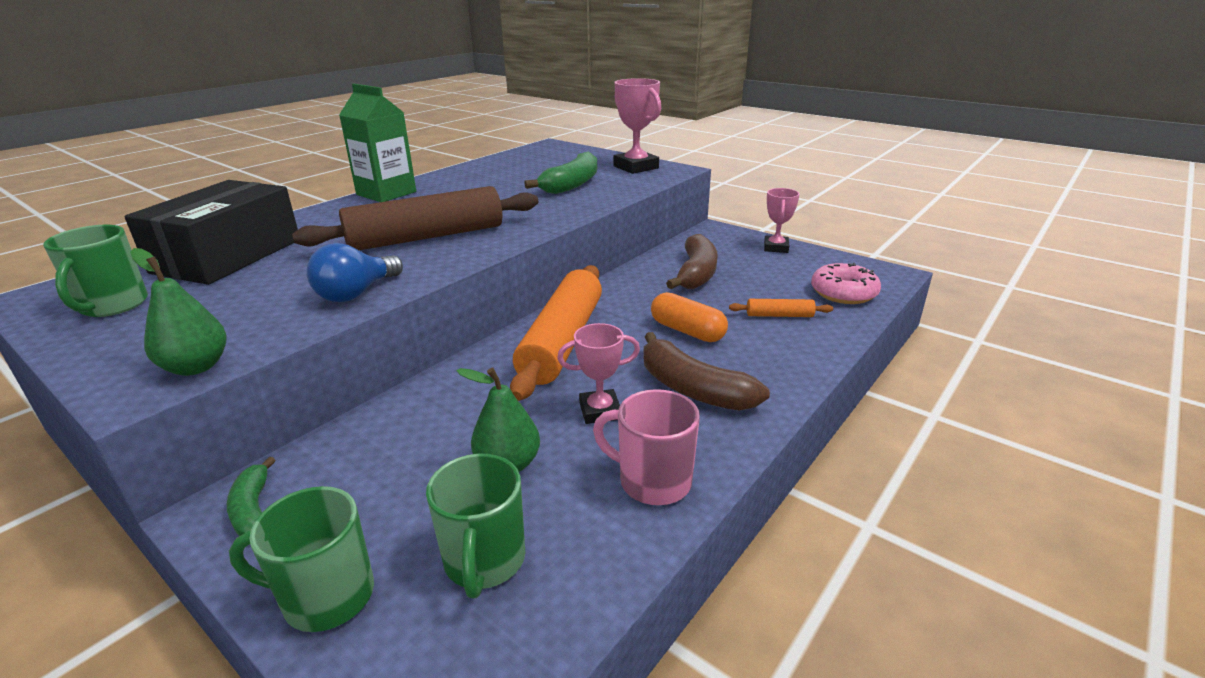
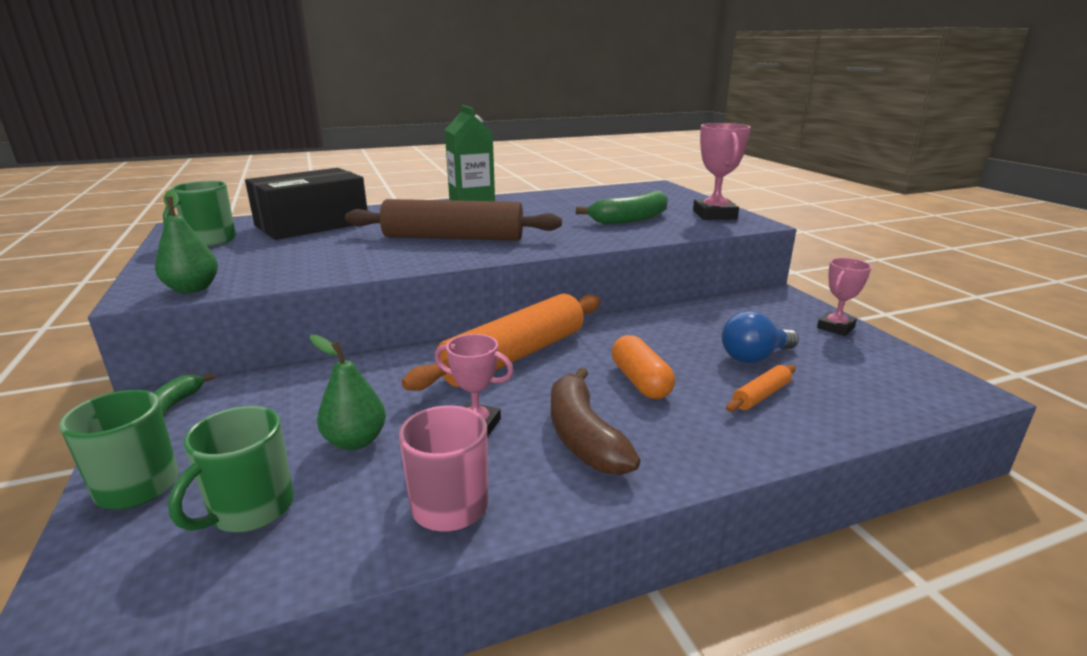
camera: 30 degrees right, 5 degrees down
(356, 293) = (349, 266): blue light bulb -> blue light bulb (754, 357)
(696, 274) = (712, 331): brown banana -> none
(779, 315) = (761, 395): orange rolling pin -> orange rolling pin turned 75 degrees counterclockwise
(843, 293) = (871, 395): pink donut -> none

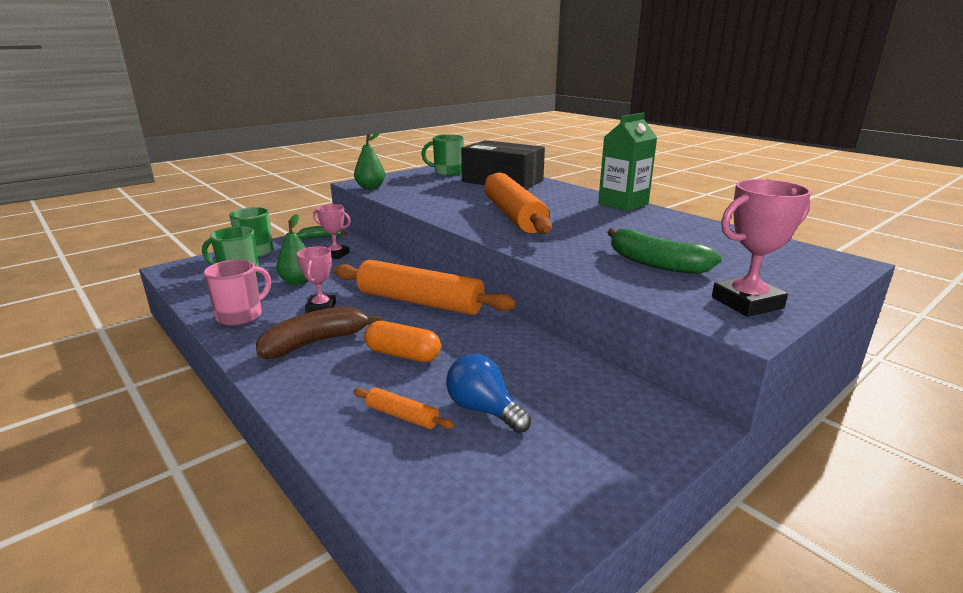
camera: 70 degrees right, 0 degrees up
(453, 238) = (513, 216): brown rolling pin -> orange rolling pin
(640, 381) = (403, 354): orange capsule -> orange capsule turned 60 degrees clockwise
(835, 327) = (613, 472): pink trophy -> pink trophy (335, 254)

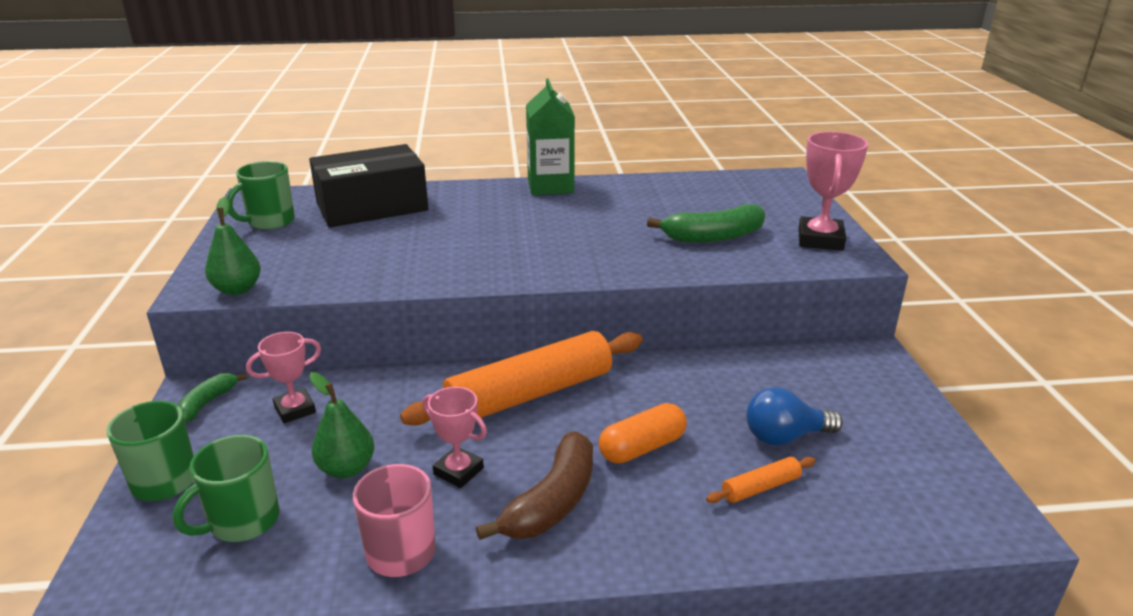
camera: 55 degrees left, 5 degrees up
(315, 342) = (552, 502): brown banana -> brown banana turned 150 degrees counterclockwise
(513, 216) = (503, 245): orange rolling pin -> none

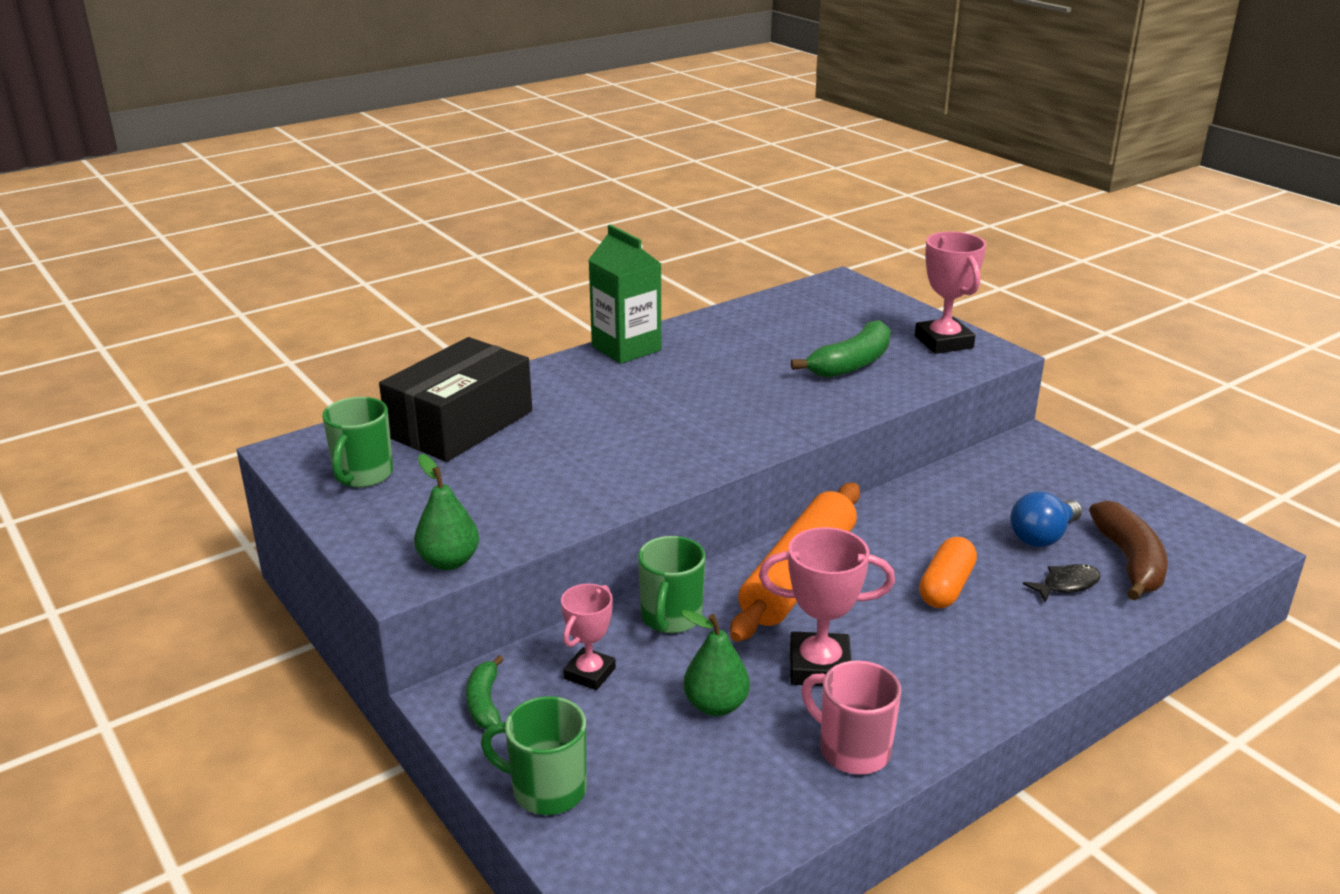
camera: 30 degrees left, 0 degrees up
(242, 521) = (680, 789): green mug -> green mug (671, 618)
(458, 471) = (819, 667): pink trophy -> pink trophy, size x1.54
(552, 502) = (926, 660): brown banana -> brown banana (1129, 562)
(760, 487) = (1066, 585): orange rolling pin -> black fish

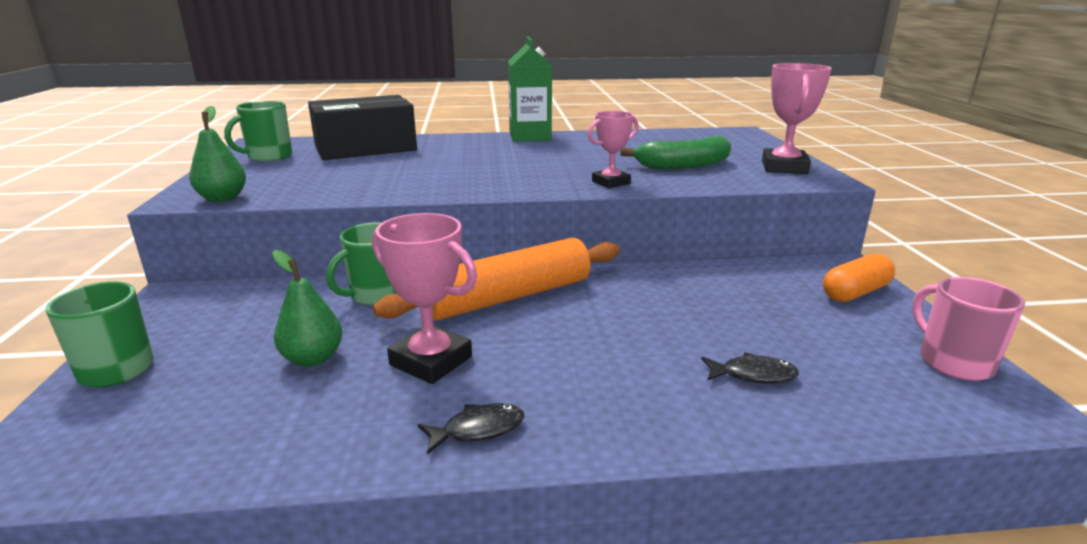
camera: 30 degrees right, 5 degrees down
(484, 703) = (182, 304): green banana -> none
(589, 673) = (269, 309): pink trophy -> pink trophy (611, 182)
(852, 750) = (359, 434): pink mug -> pink mug (953, 362)
(932, 709) = (478, 430): none -> black fish
(946, 587) = (624, 340): orange capsule -> orange capsule (855, 292)
(1042, 537) = (771, 331): blue light bulb -> none
(1129, 562) = (851, 377): brown banana -> none

